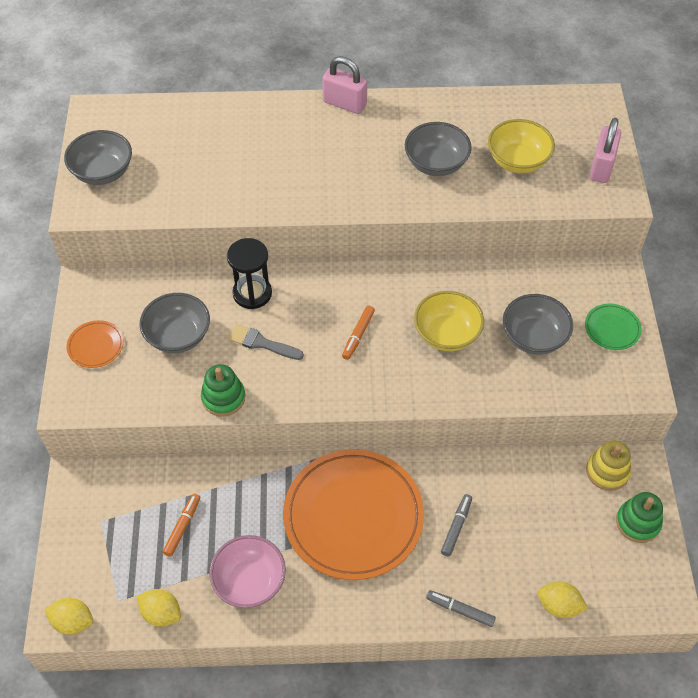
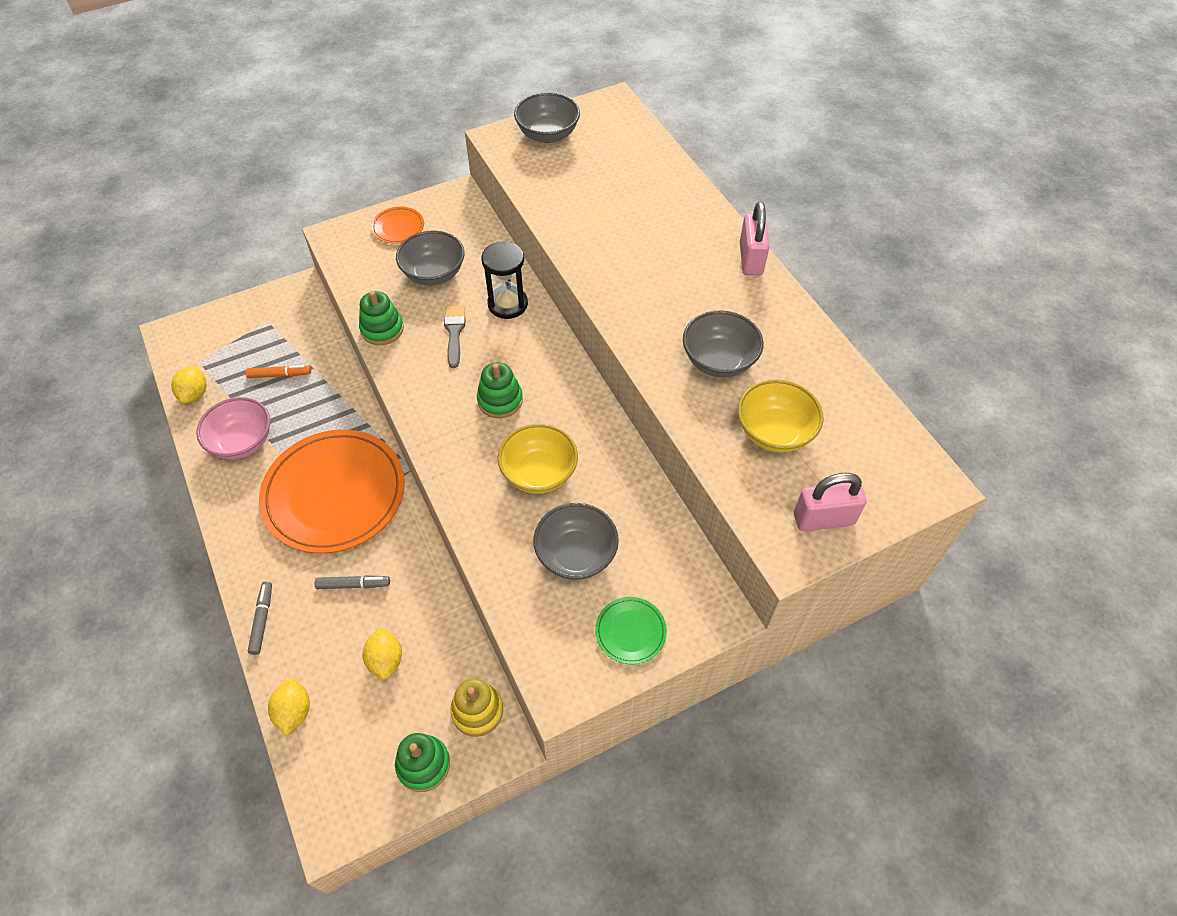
camera: 65 degrees right, 0 degrees up
(73, 621) = (172, 342): yellow lemon -> yellow lemon (386, 660)
(358, 335) = (500, 400): orange marker -> green stacking toy

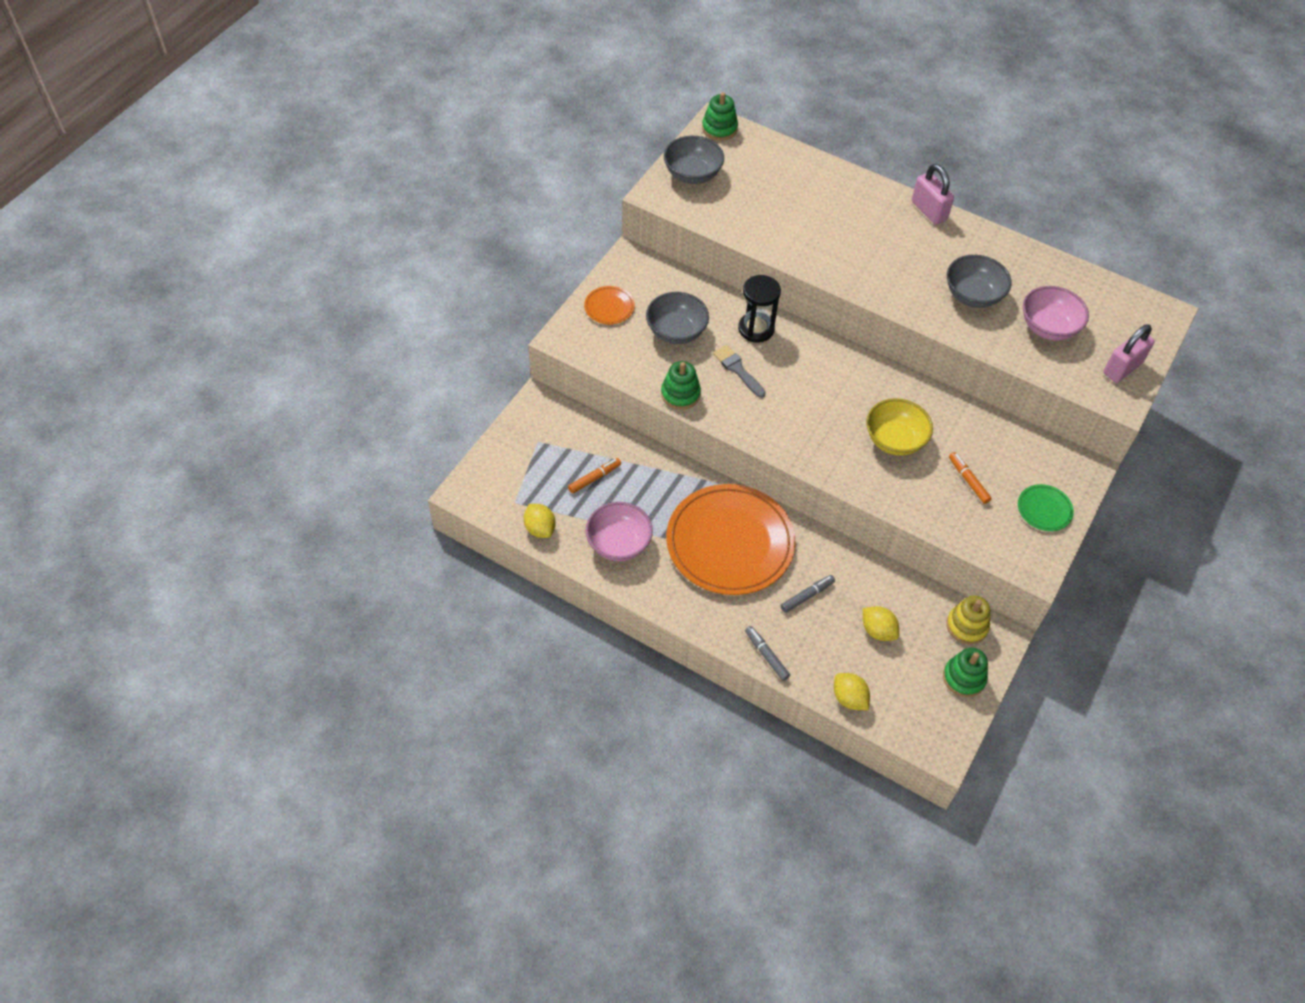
camera: 35 degrees left, 0 degrees up
(500, 400) = (819, 403): green stacking toy -> green stacking toy (719, 129)
(576, 554) = (968, 480): grey bowl -> orange marker
(774, 432) = (1048, 327): yellow bowl -> pink bowl

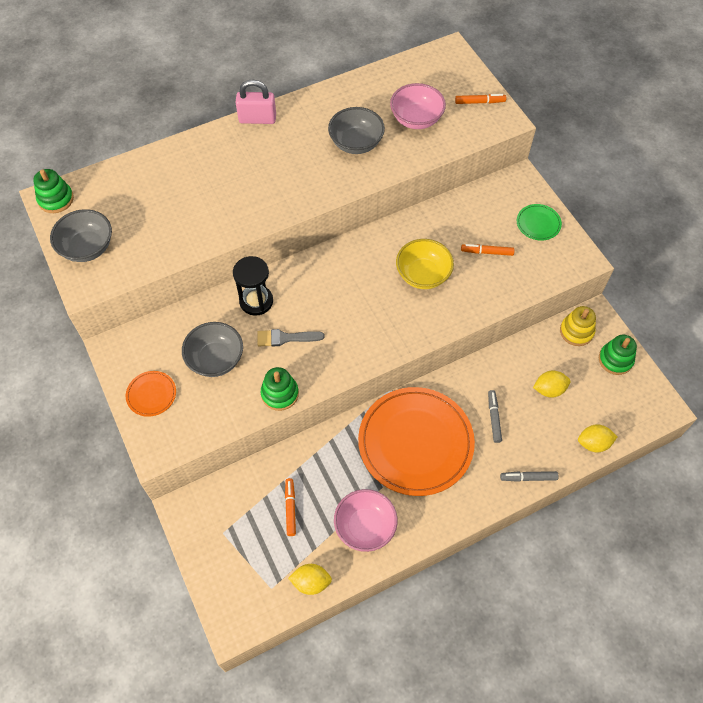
camera: 55 degrees left, 5 degrees up
(1122, 368) = (479, 102): pink padlock -> orange marker

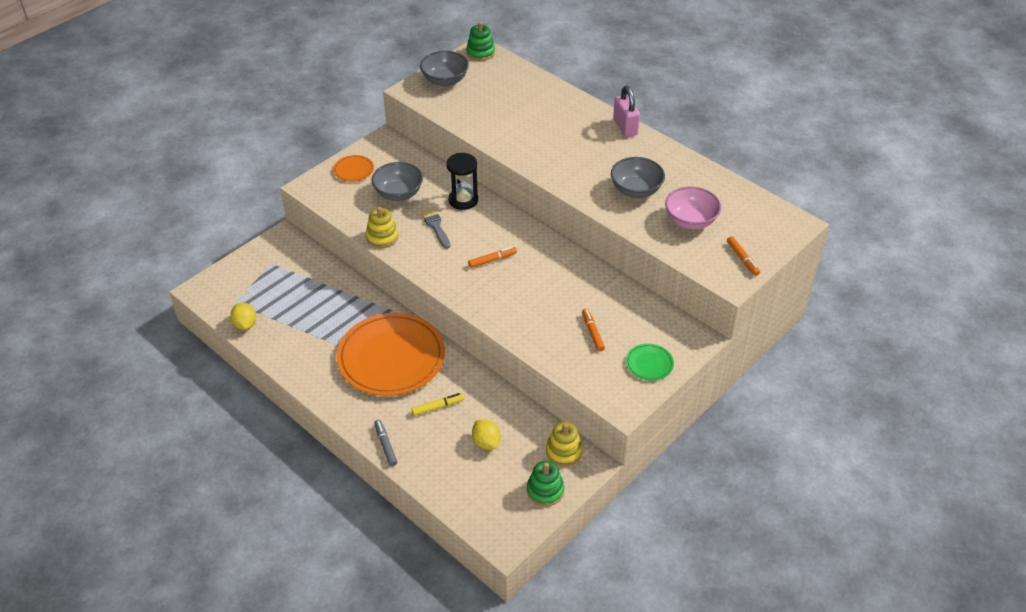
camera: 70 degrees right, 15 degrees down
(280, 394) = (382, 237): green stacking toy -> yellow stacking toy
(290, 508) = (303, 295): orange marker -> orange marker (492, 260)
(365, 526) = (302, 344): pink bowl -> none
(423, 275) = (542, 294): yellow bowl -> none
(494, 418) = (438, 407): grey marker -> yellow marker
(593, 443) = (440, 489): yellow lemon -> none

